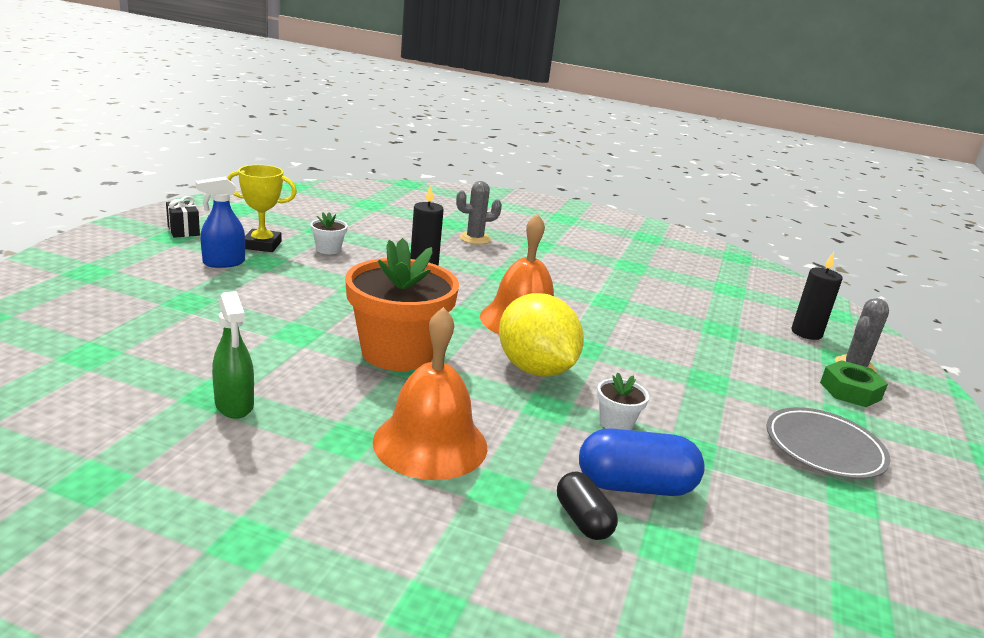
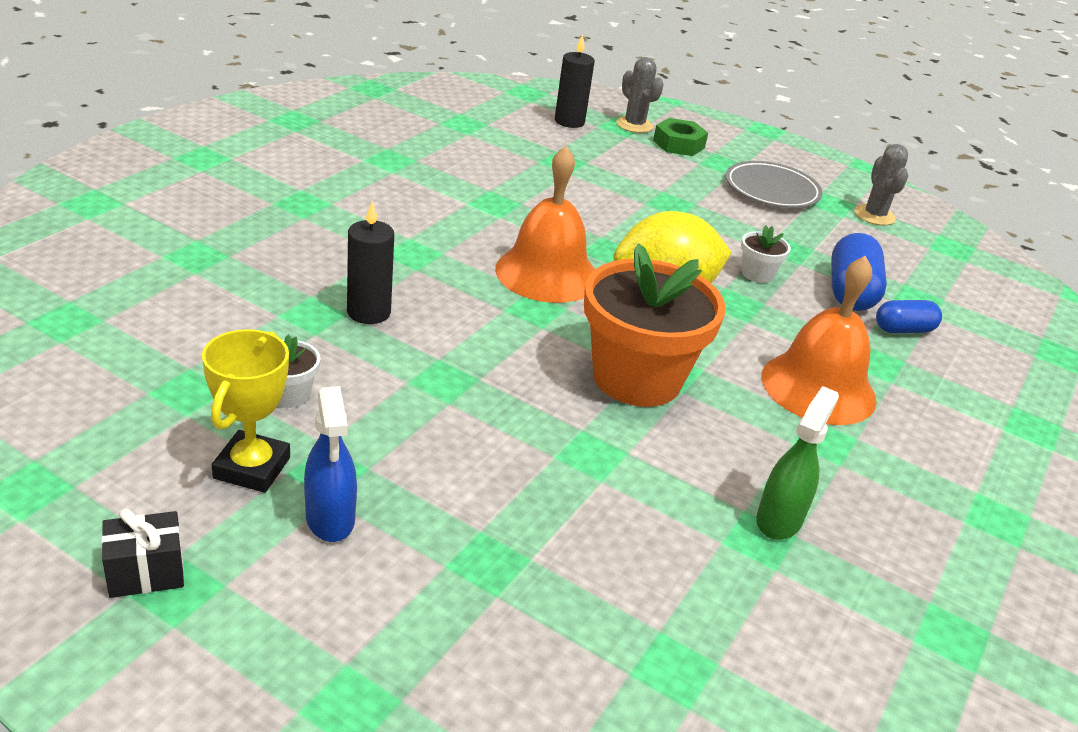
camera: 80 degrees left, 10 degrees up
(234, 405) = (779, 519): green spray bottle -> green spray bottle turned 45 degrees counterclockwise
(475, 238) = (270, 248): grey cactus -> grey cactus (874, 215)
(583, 520) = (903, 330): black capsule -> blue capsule

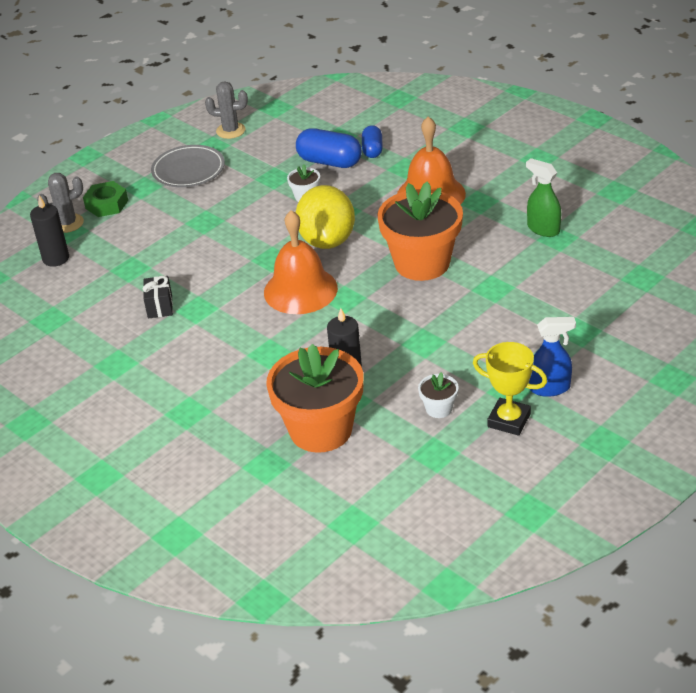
camera: 70 degrees left, 5 degrees up
(146, 573) = (594, 454): black gift -> black gift (160, 307)
(256, 293) = (321, 430): none -> orange flower pot

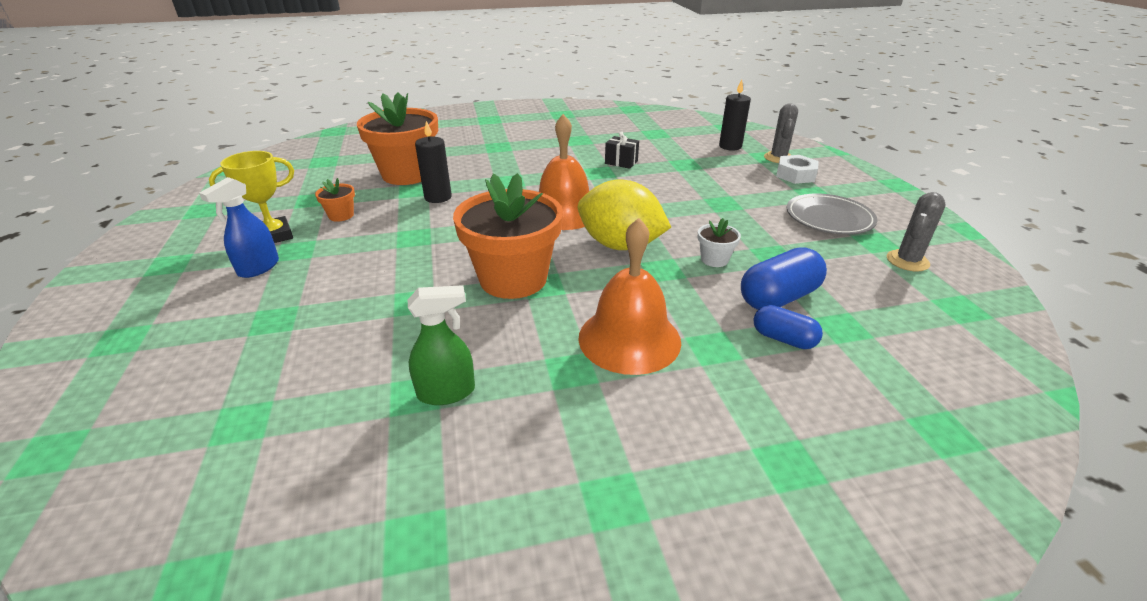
camera: 120 degrees right, 5 degrees down
(106, 204) = (795, 175): green nut -> white nut
(439, 408) = (341, 215): white flower pot -> orange flower pot

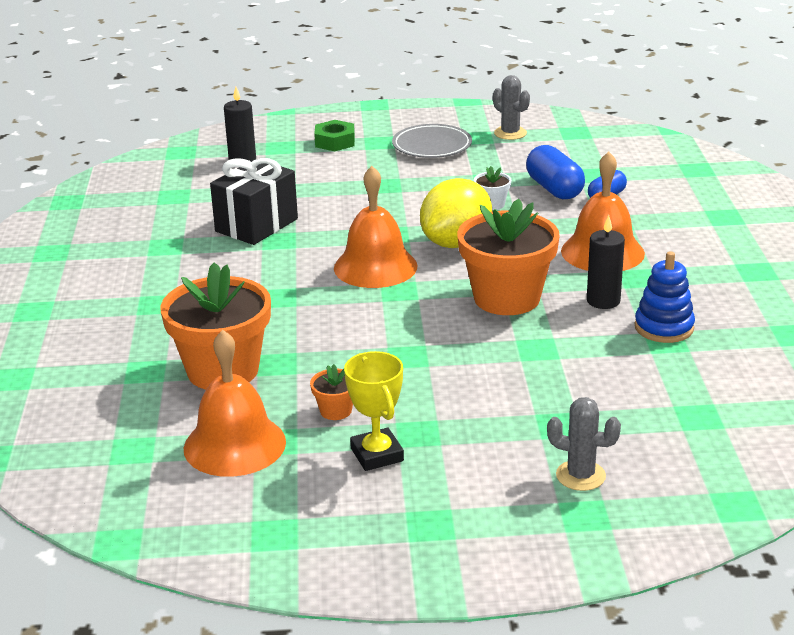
camera: 80 degrees left, 5 degrees down
(258, 268) = (455, 452): blue spray bottle -> none
(313, 187) = (234, 445): none -> orange bell
(438, 197) = (308, 344): black candle -> black candle (603, 301)
(446, 392) = (664, 327): green spray bottle -> blue stacking toy
(621, 162) = (256, 225): black gift -> black gift, size x1.97
(778, 158) = (288, 142): grey cactus -> grey cactus (580, 476)
(795, 175) = (335, 142): white nut -> green nut

